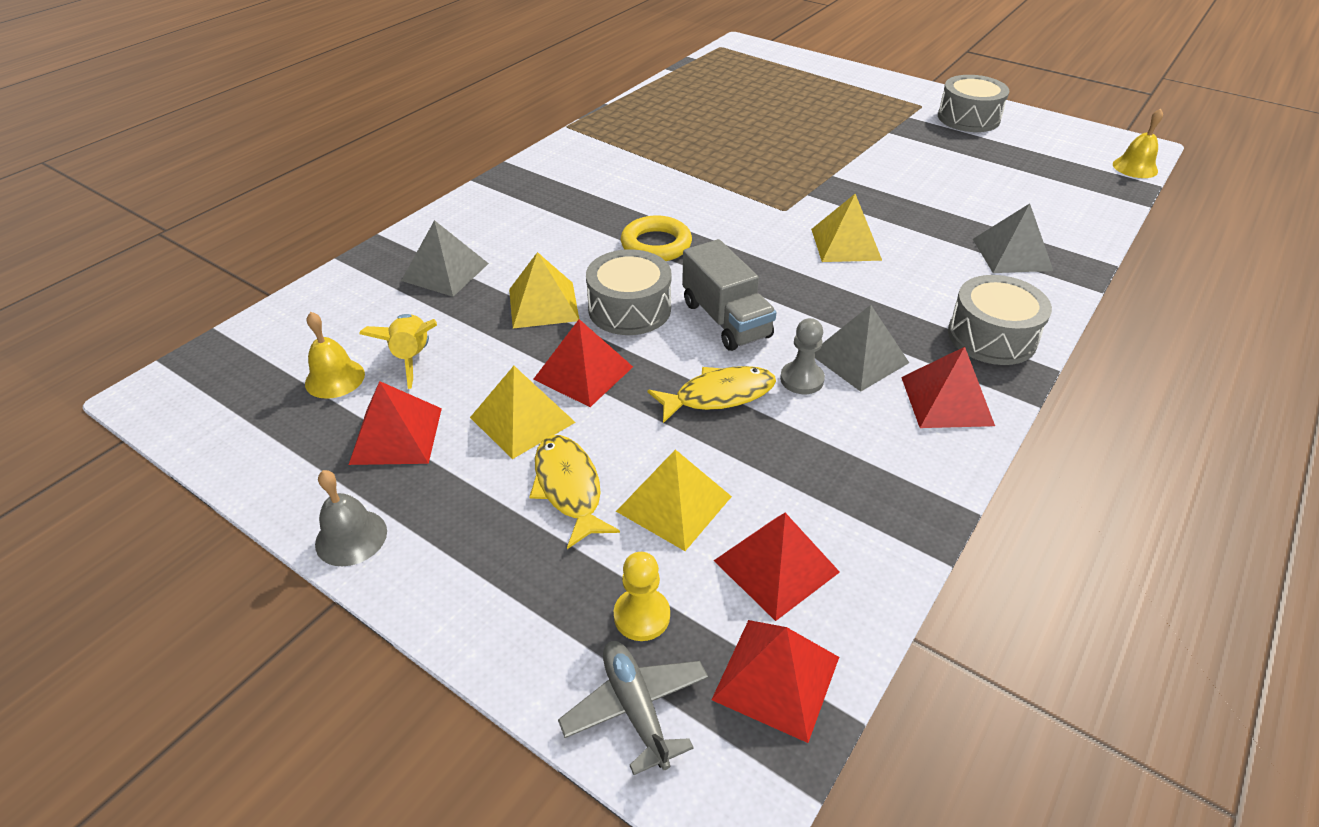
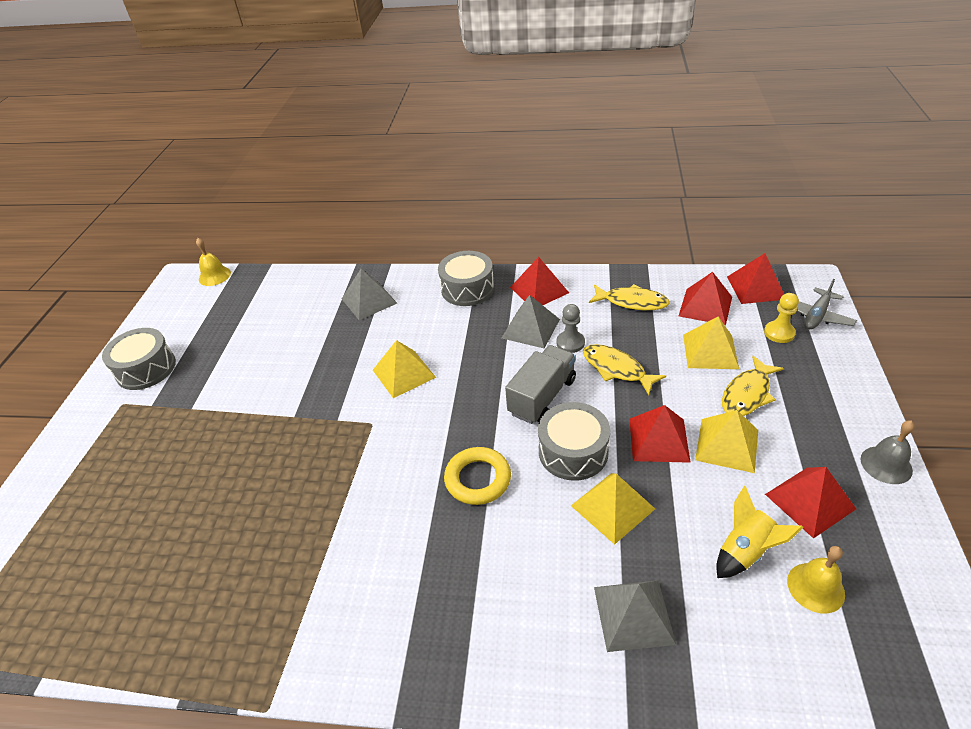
camera: 115 degrees left, 0 degrees up
(849, 483) = (632, 302): none -> yellow fish

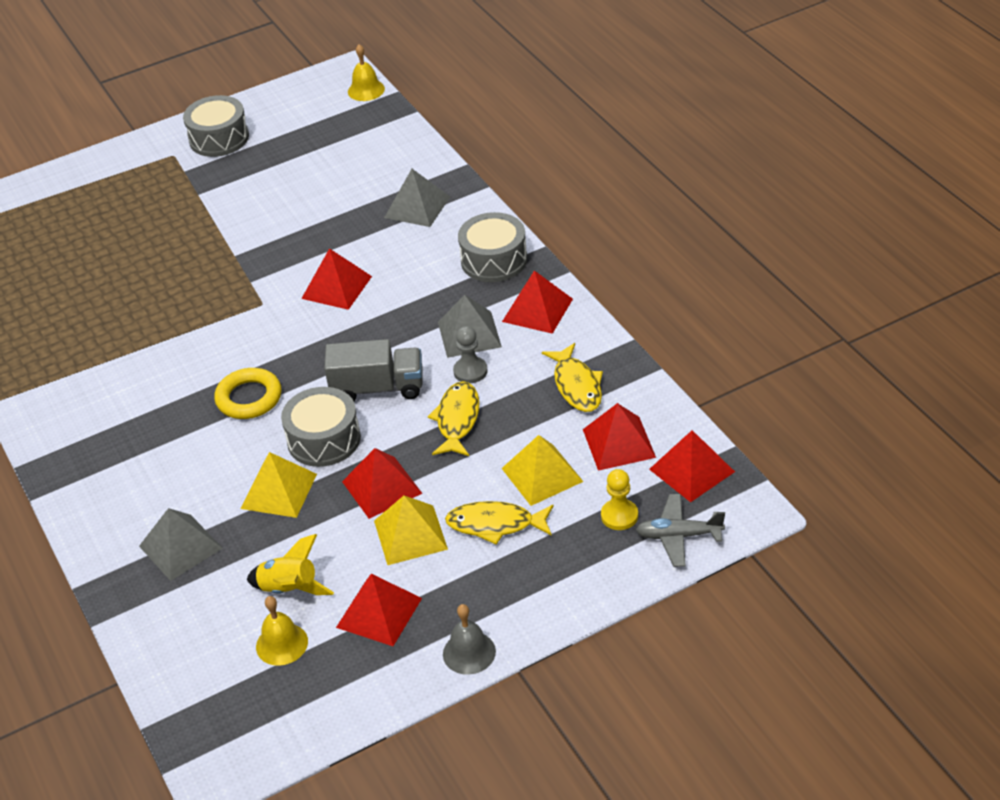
camera: 55 degrees right, 0 degrees up
(404, 373) = (337, 287): yellow pyramid -> red pyramid

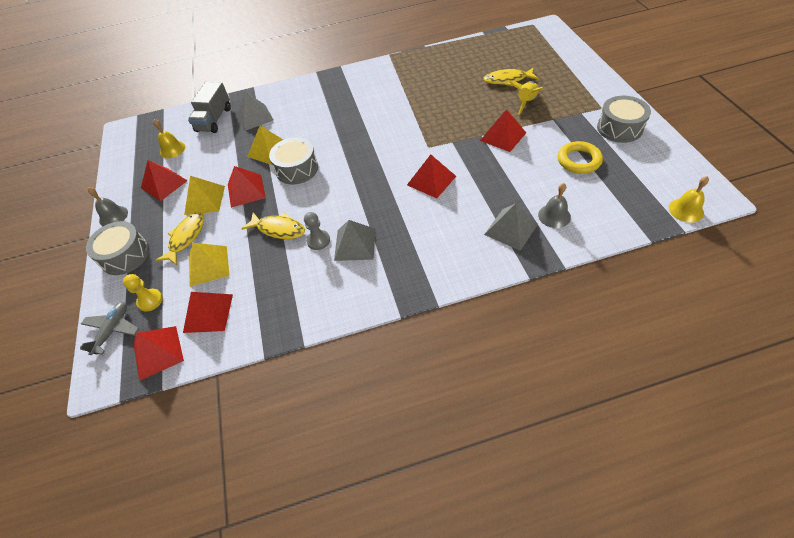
camera: 105 degrees right, 10 degrees up
(249, 398) = (346, 140): yellow ring -> yellow ring (578, 160)
(290, 589) = (202, 153): yellow rocket -> yellow rocket (526, 102)
(378, 388) = (326, 194): grey truck -> grey truck (214, 119)
(389, 177) = (554, 216): none -> grey bell
(494, 260) = (430, 268): grey drum -> grey drum (125, 255)
(537, 310) = (363, 287): red pyramid -> red pyramid (503, 136)
(577, 385) = (274, 298): yellow fish -> yellow fish (507, 80)

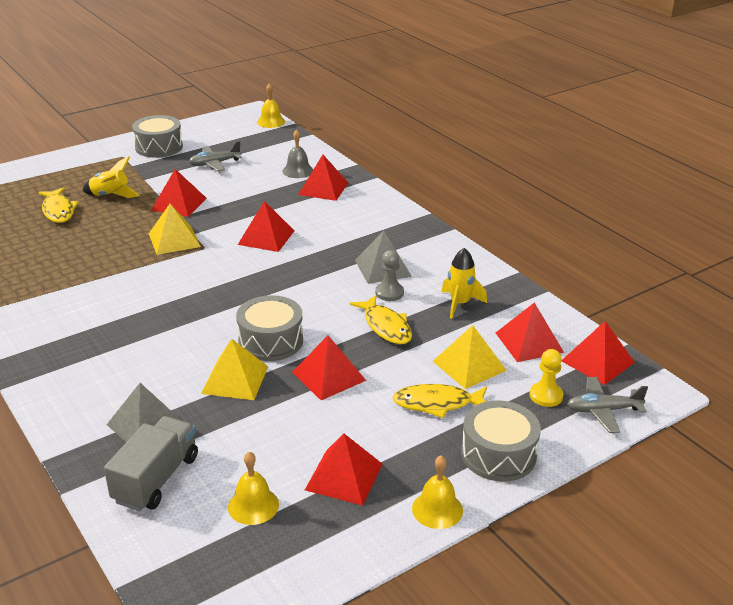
camera: 115 degrees left, 20 degrees down
(113, 216) = (437, 509): grey bell -> yellow bell
(205, 200) = (361, 412): yellow pyramid -> yellow pyramid (174, 240)
(214, 119) = (156, 479): grey truck -> grey truck turned 60 degrees counterclockwise
(278, 229) = (385, 326): yellow fish -> yellow fish turned 150 degrees clockwise
(280, 282) = (460, 304): none -> yellow rocket
(511, 229) = (323, 188): grey pyramid -> red pyramid
(578, 160) = (215, 163): yellow ring -> grey plane

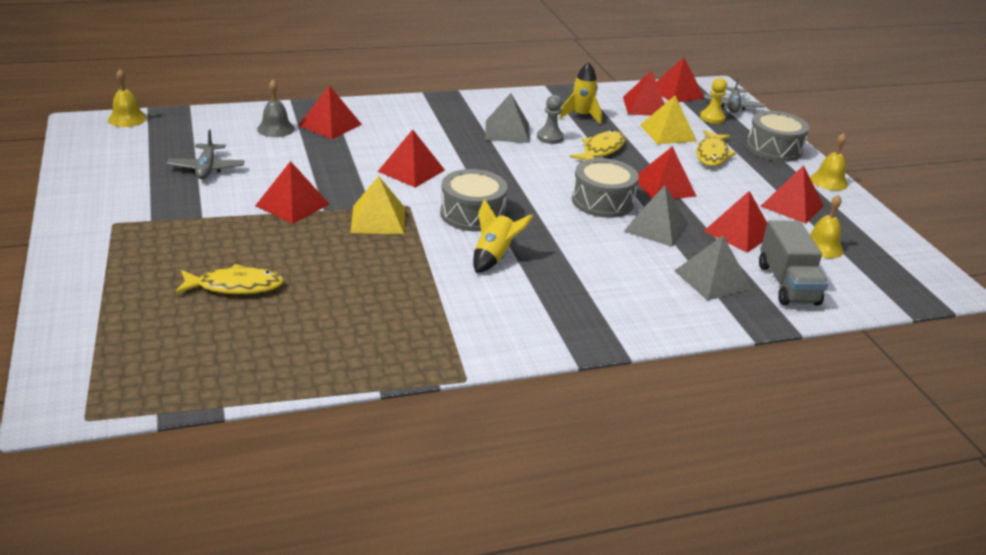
camera: 75 degrees left, 0 degrees up
(110, 196) = (227, 245): yellow rocket -> yellow rocket (494, 257)
(156, 479) = (787, 284): grey truck -> grey truck turned 135 degrees counterclockwise
(159, 147) = (115, 195): grey drum -> grey drum (472, 214)
(235, 379) = (656, 227): yellow pyramid -> grey pyramid
(253, 436) = (738, 232): none -> red pyramid
(385, 326) = (601, 150): yellow fish -> yellow fish turned 45 degrees counterclockwise

